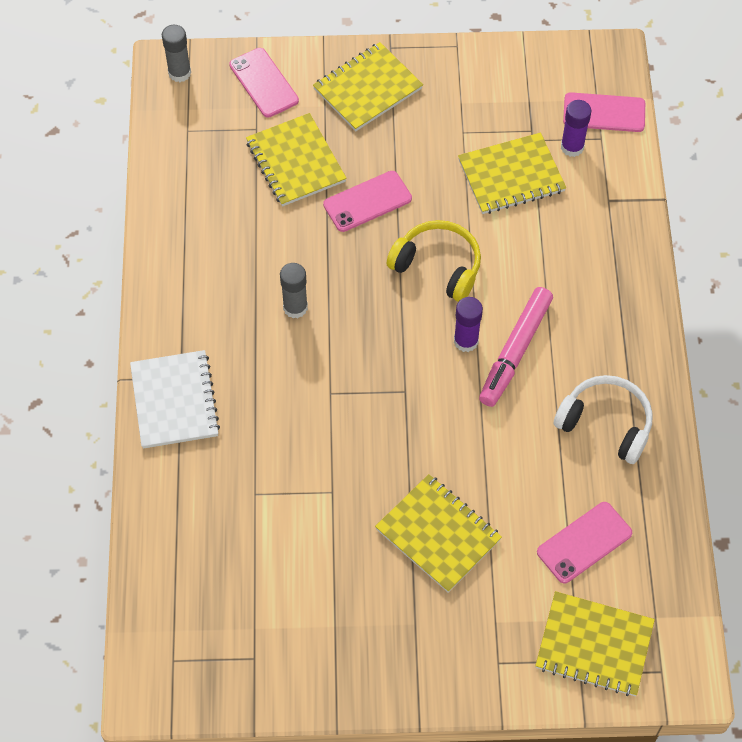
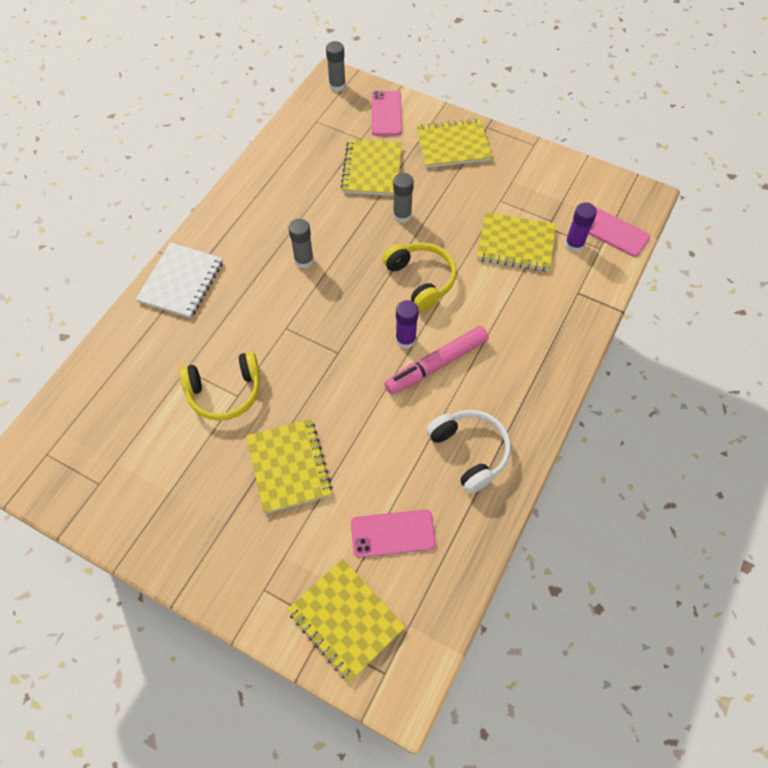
camera: 30 degrees right, 0 degrees up
(316, 495) = (225, 392): none -> yellow headphones
(367, 202) = (402, 215): pink phone -> grey glue stick

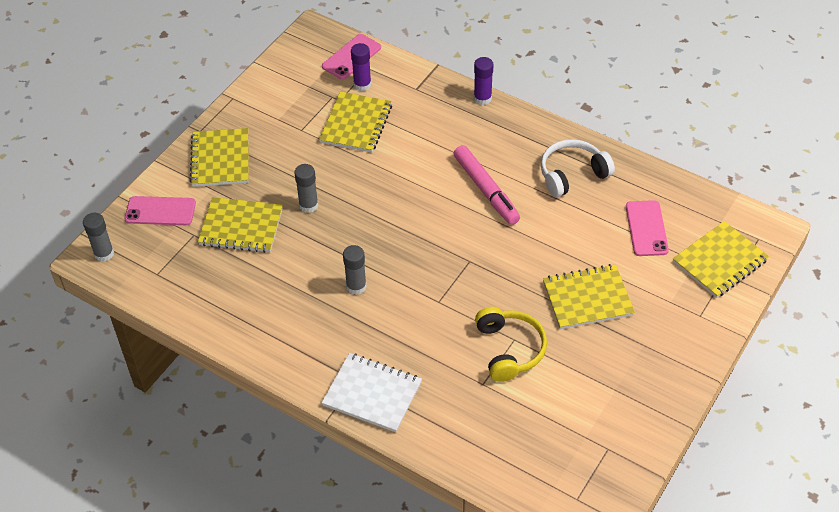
camera: 85 degrees left, 10 degrees down
(405, 339) = (458, 210): purple glue stick -> purple glue stick (482, 98)
(421, 279) = (390, 195): yellow headphones -> none

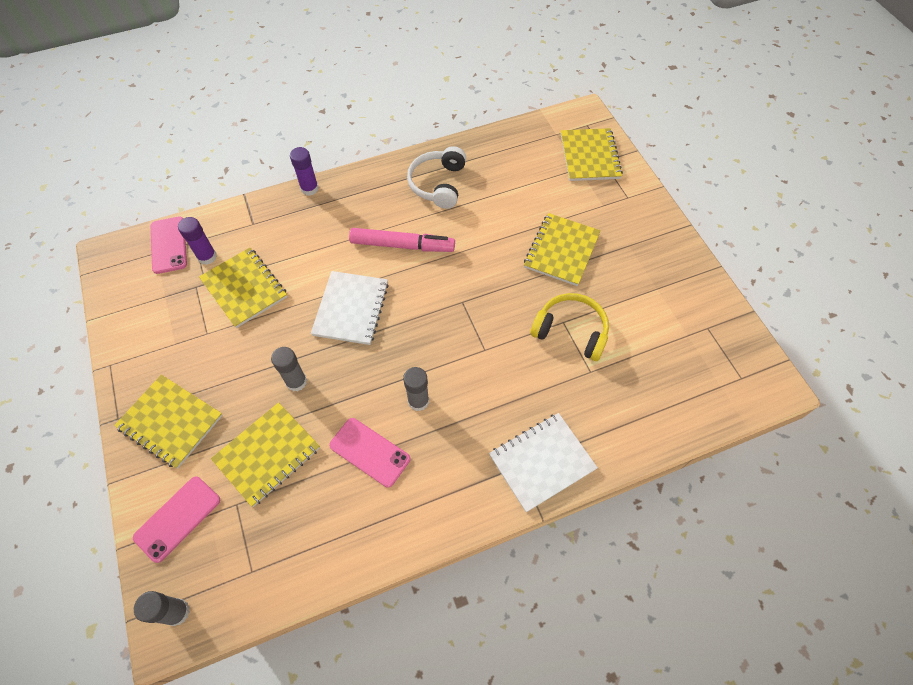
camera: 55 degrees left, 10 degrees up
(397, 196) = (351, 309): none -> white notebook
(646, 228) = (527, 175): pink phone -> pink phone (370, 452)

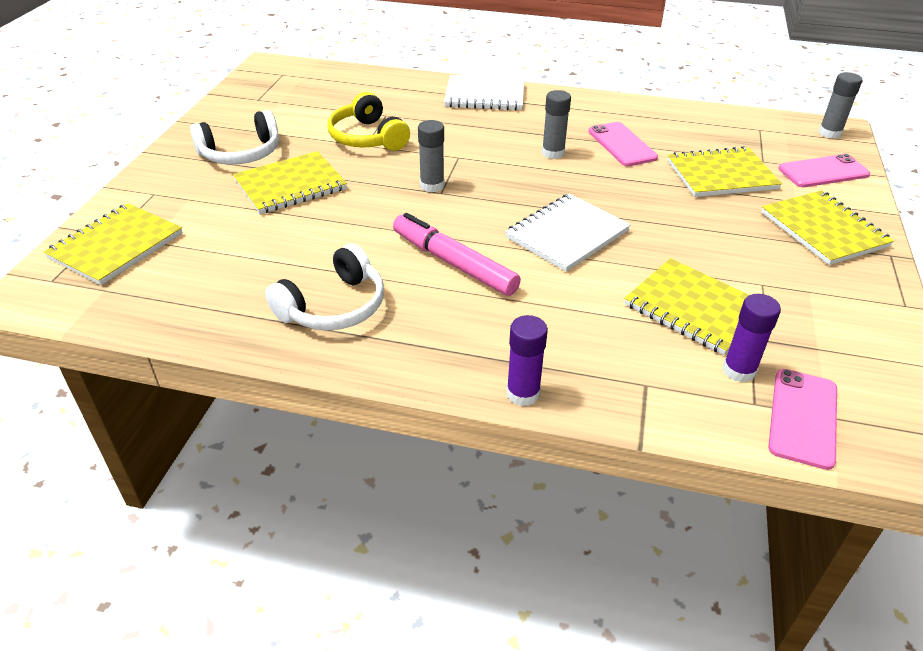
camera: 145 degrees left, 20 degrees down
(244, 288) = (694, 308): yellow notebook -> yellow notebook turned 45 degrees counterclockwise
(296, 382) = (667, 206): grey glue stick -> grey glue stick (432, 185)
(630, 260) = (241, 153): none -> white headphones

